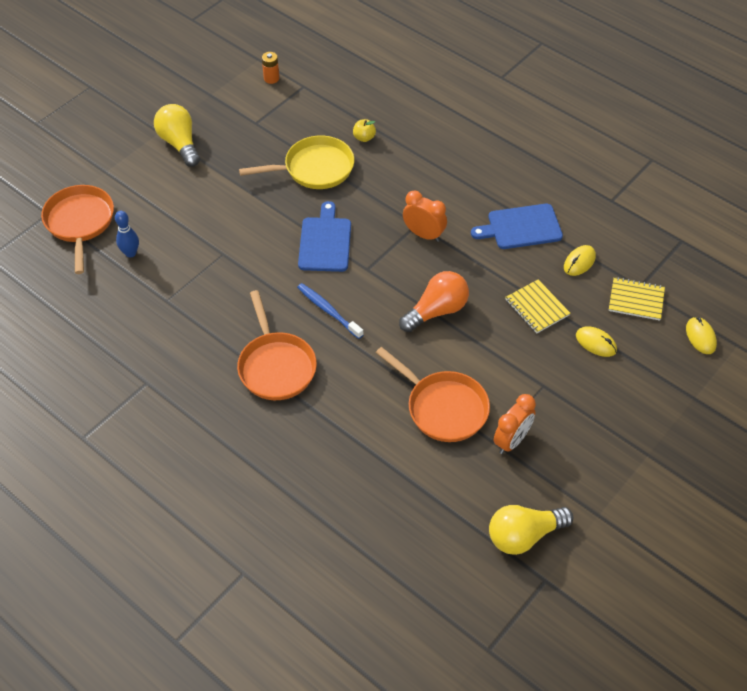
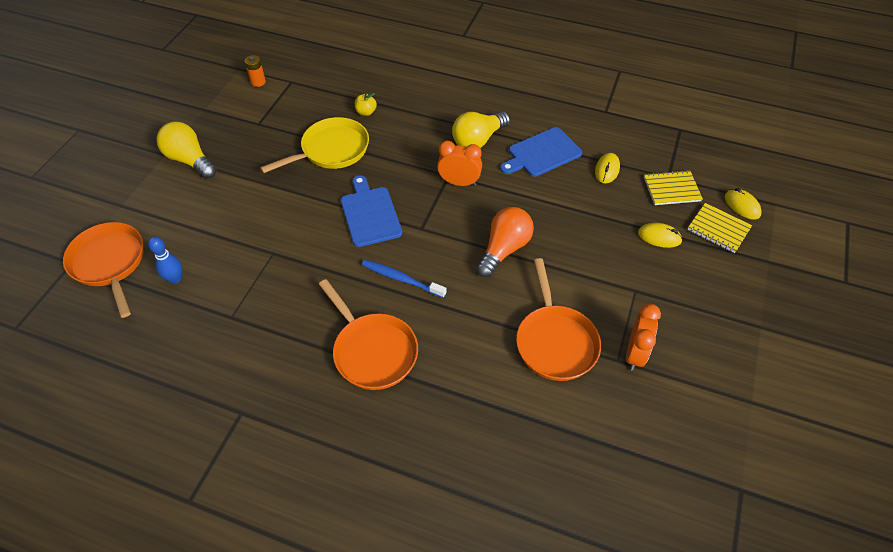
camera: 20 degrees left, 0 degrees up
(443, 407) = (555, 341): orange pan -> orange pan turned 60 degrees clockwise
(524, 535) = (696, 448): yellow light bulb -> yellow light bulb (478, 140)
(537, 307) = (592, 220): yellow notebook -> yellow notebook (718, 229)

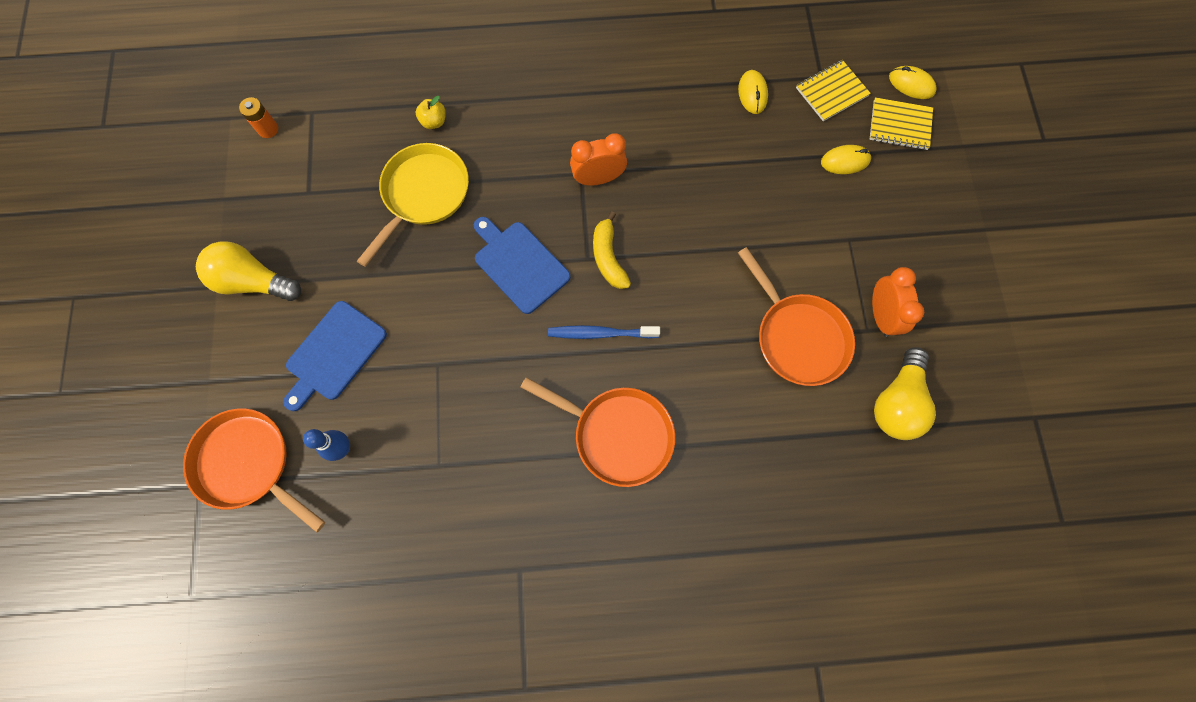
camera: 25 degrees left, 20 degrees up
(437, 233) = (608, 257): none -> yellow banana
(478, 140) = (590, 109): yellow light bulb -> yellow light bulb (896, 402)
(504, 249) = (691, 247): orange light bulb -> none
(542, 153) = (671, 100): blue cutting board -> blue cutting board (334, 354)

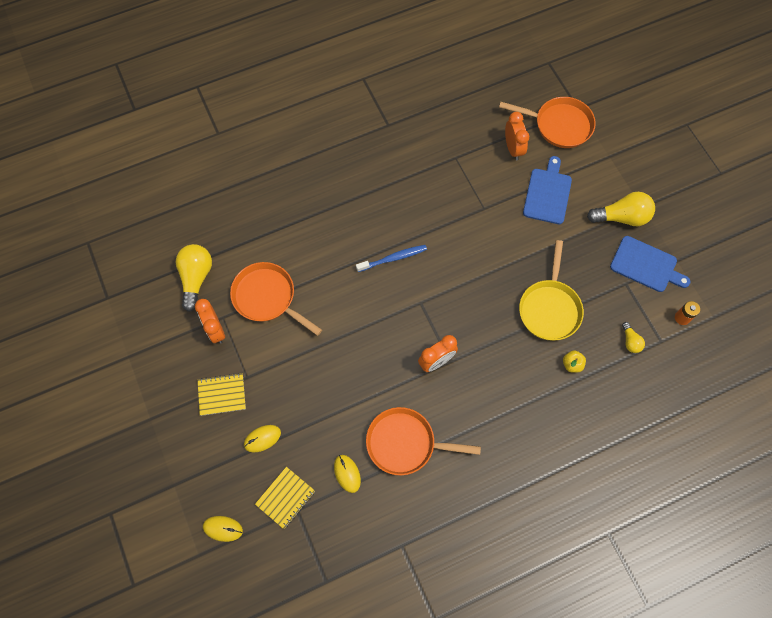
camera: 160 degrees right, 5 degrees down
(342, 448) = (513, 148): blue bowling pin -> orange clock
(348, 124) = (630, 341): none -> yellow light bulb
(519, 264) = (463, 284): blue cutting board -> blue cutting board (646, 265)
(608, 257) = (407, 308): yellow banana -> none
(617, 434) = (361, 205): orange pan -> orange pan (405, 443)
(899, 125) = (226, 486): yellow notebook -> yellow notebook (222, 395)

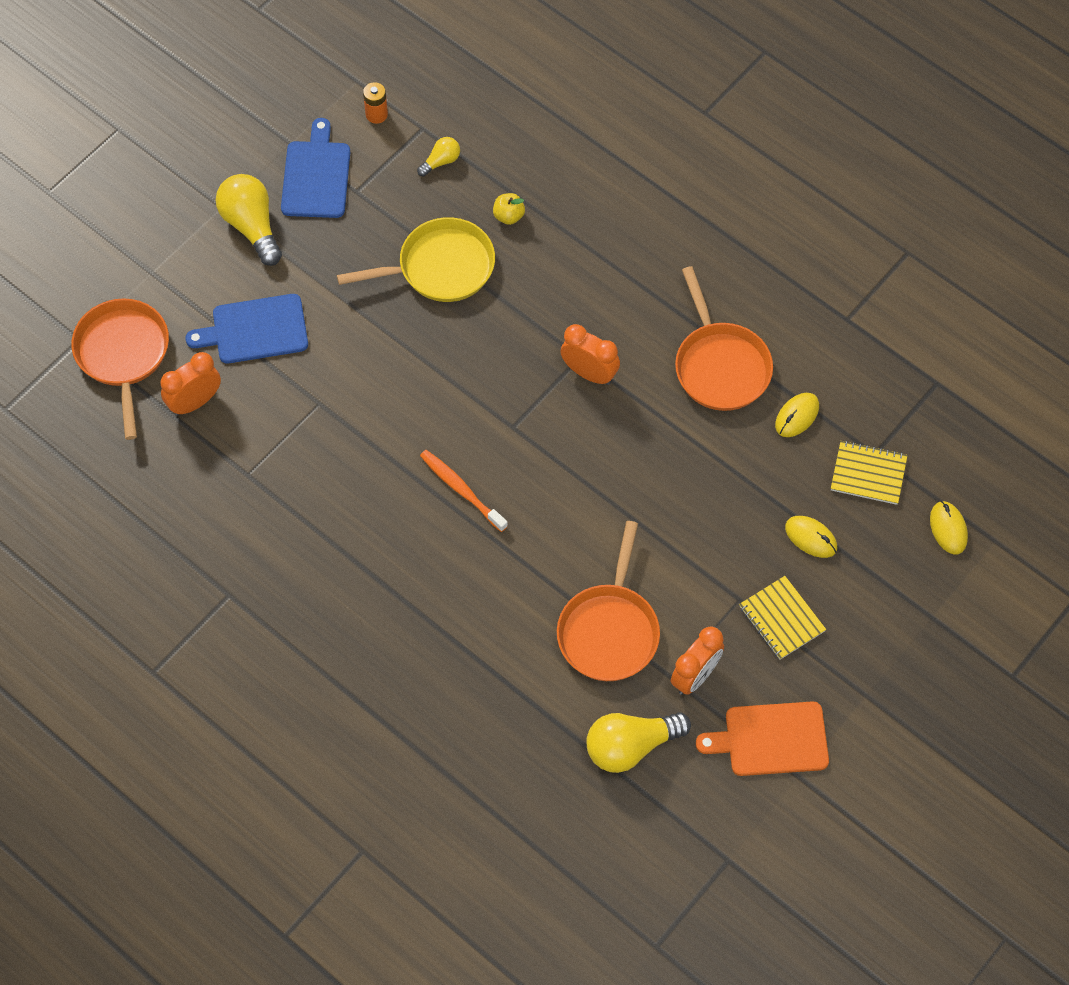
camera: 115 degrees left, 5 degrees down
(157, 352) = (770, 739): none -> orange cutting board
(393, 258) = (461, 490): blue toothbrush -> orange toothbrush

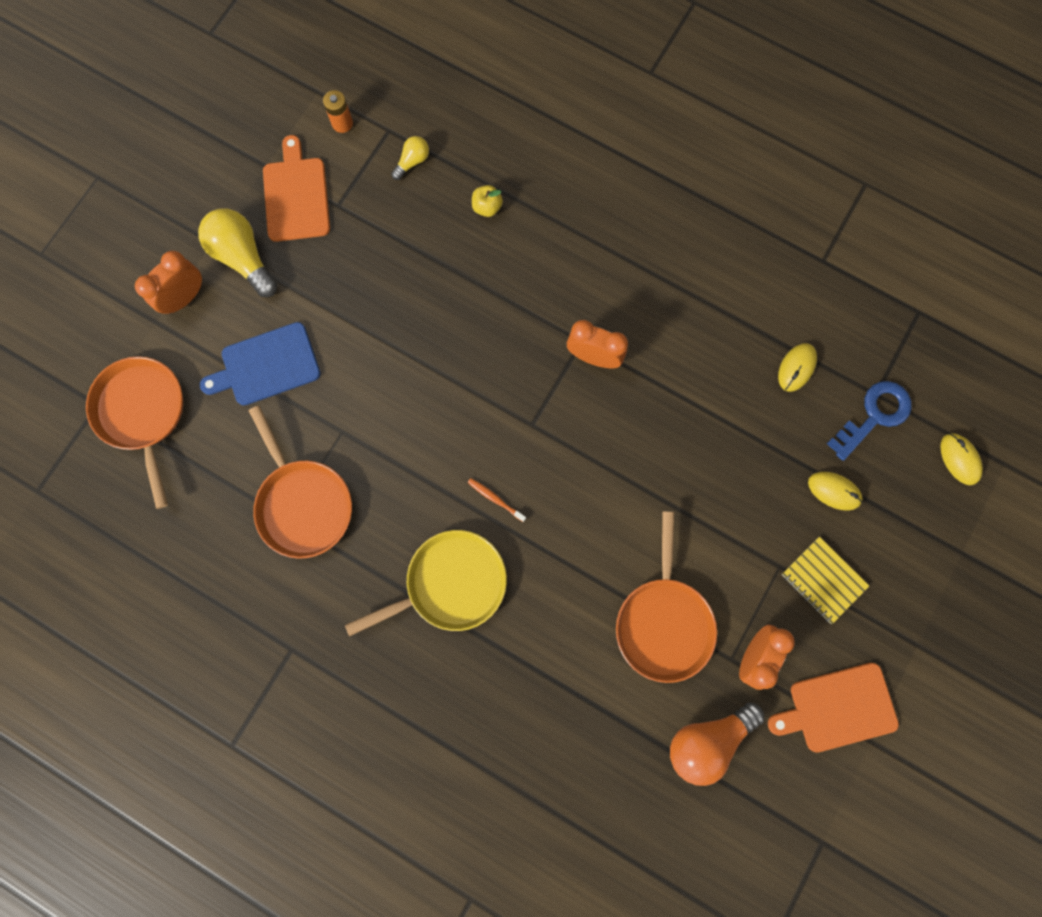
camera: 10 degrees left, 15 degrees up
(195, 402) = (222, 451): orange clock -> orange clock (185, 298)
(316, 175) = (296, 195): blue cutting board -> orange cutting board
(440, 267) = (431, 271): yellow pan -> yellow pan (450, 584)
(461, 490) = (495, 499): orange toothbrush -> orange toothbrush, size x0.60
(630, 746) = (707, 740): yellow light bulb -> orange light bulb
(720, 365) = (714, 328): orange pan -> orange pan (303, 503)
(868, 474) = (874, 416): yellow notebook -> blue key

